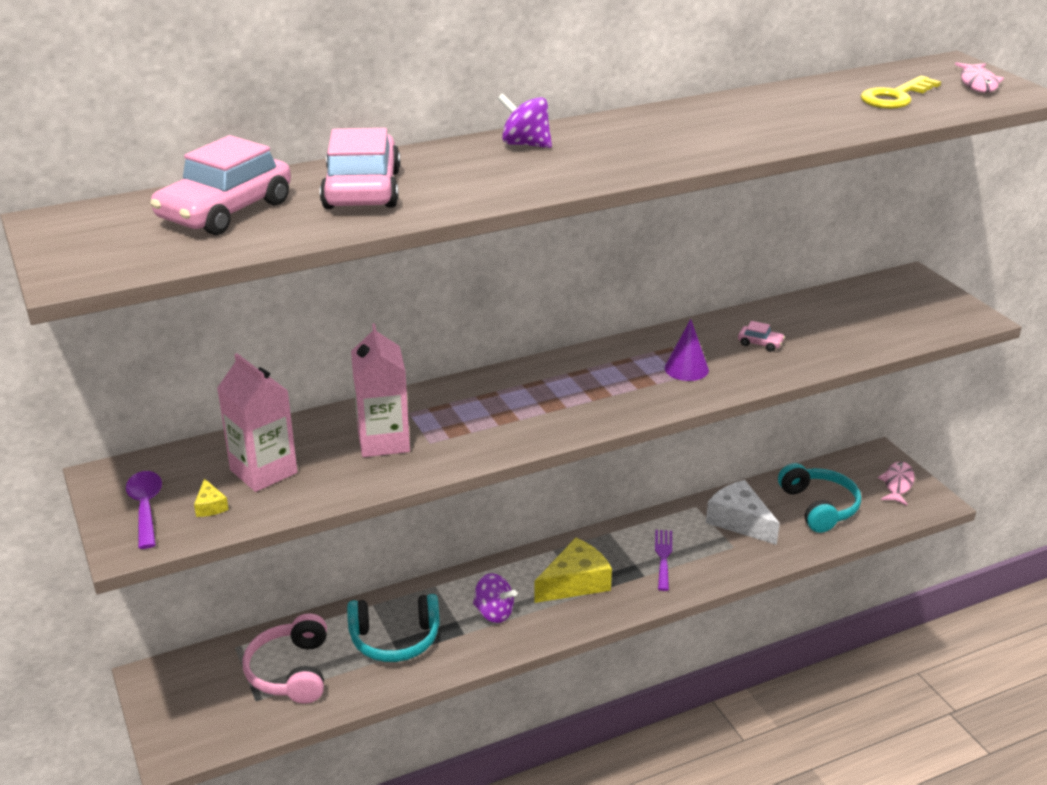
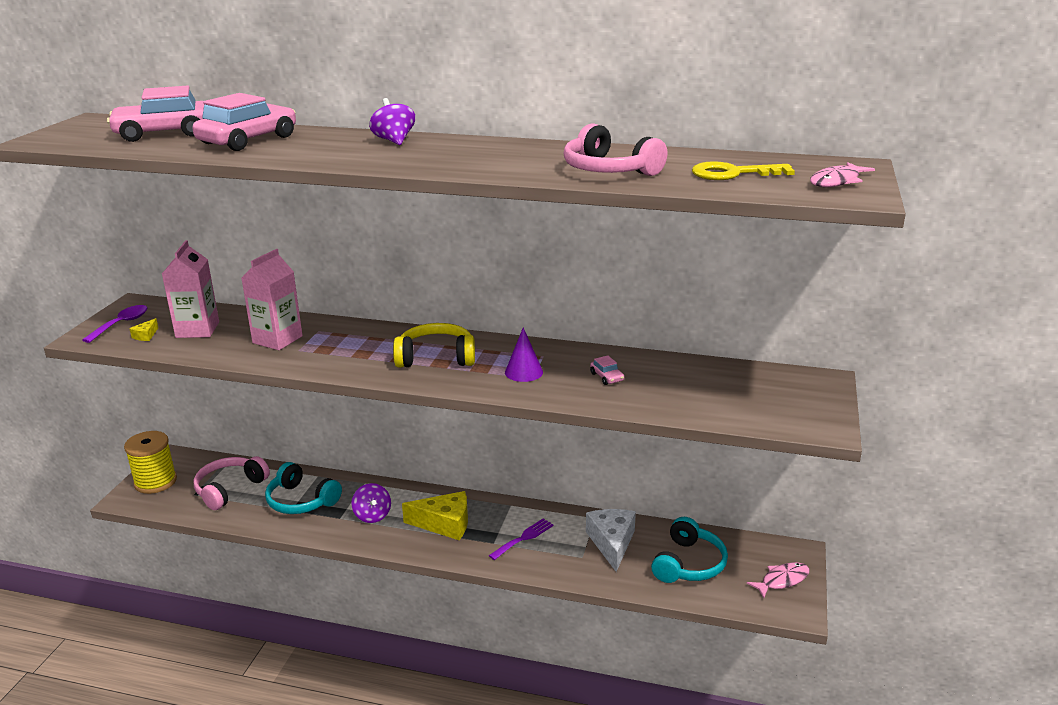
camera: 40 degrees right, 5 degrees down
(181, 714) = (155, 482): none -> yellow spool
(583, 389) = (436, 357): none -> yellow headphones
(800, 122) = (608, 170): none -> pink headphones

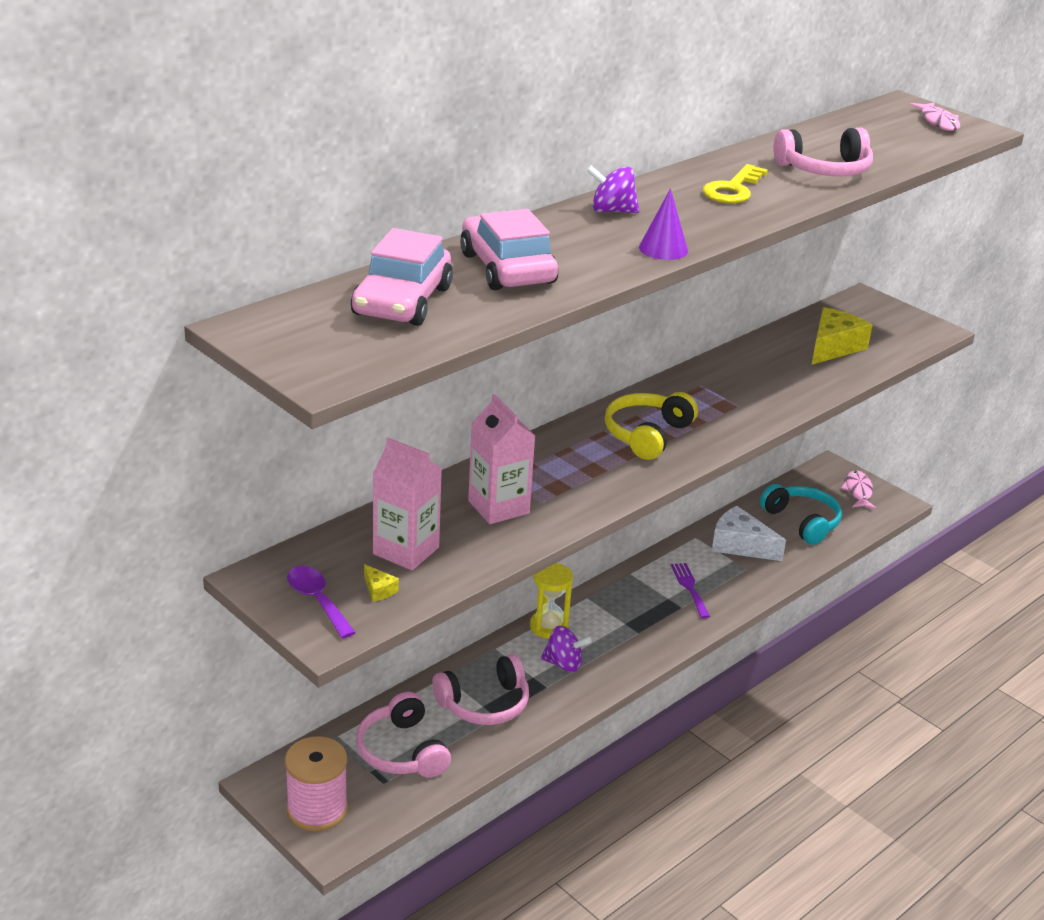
camera: 60 degrees left, 5 degrees up
(155, 482) = (317, 809): yellow spool -> pink spool
(301, 501) = (485, 704): turquoise headphones -> pink headphones
(410, 494) = (549, 626): none -> yellow hourglass
(444, 524) = (623, 624): yellow cheese -> yellow cheese (833, 347)
(523, 372) = (724, 405): purple cone -> purple cone (663, 249)
(606, 377) = (773, 374): pink car -> none
(733, 173) = (882, 140): yellow key -> yellow key (732, 189)

